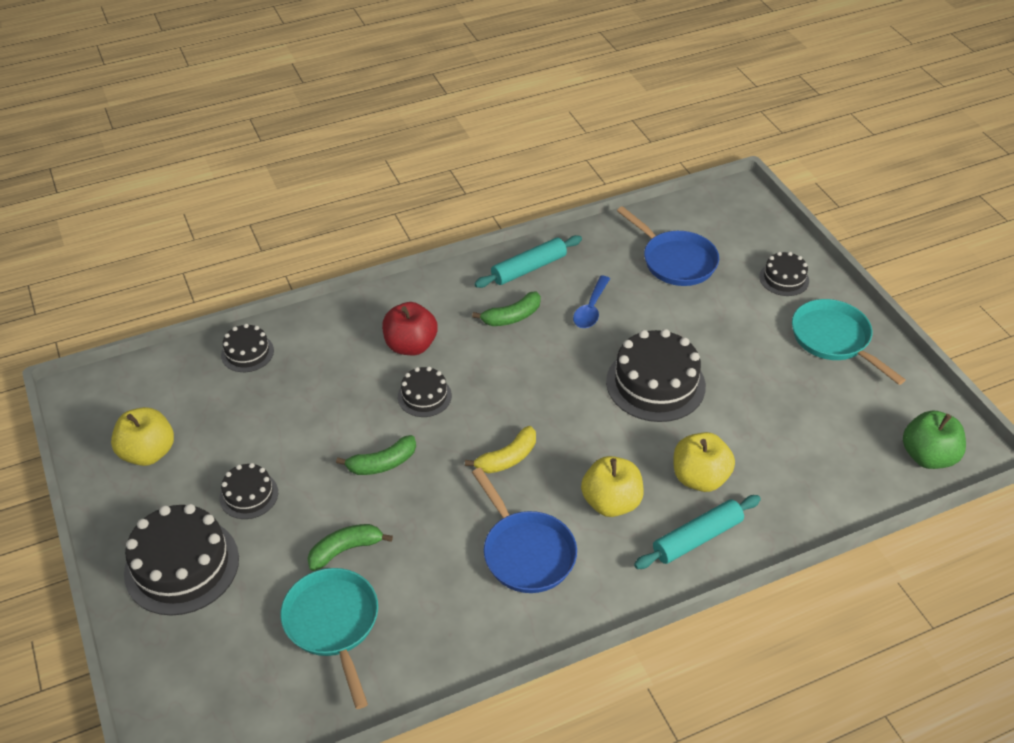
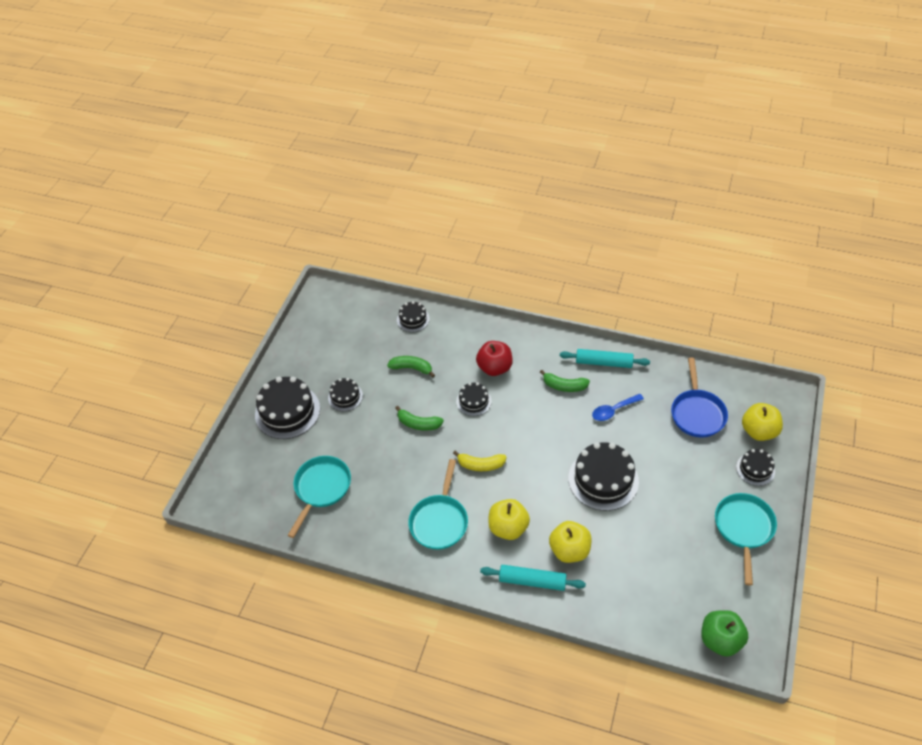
camera: 45 degrees right, 5 degrees up
(148, 453) = (323, 344): yellow apple -> yellow apple (758, 431)
(345, 550) = (360, 456): green banana -> green banana (412, 368)
(526, 552) = (439, 521): blue pan -> turquoise pan

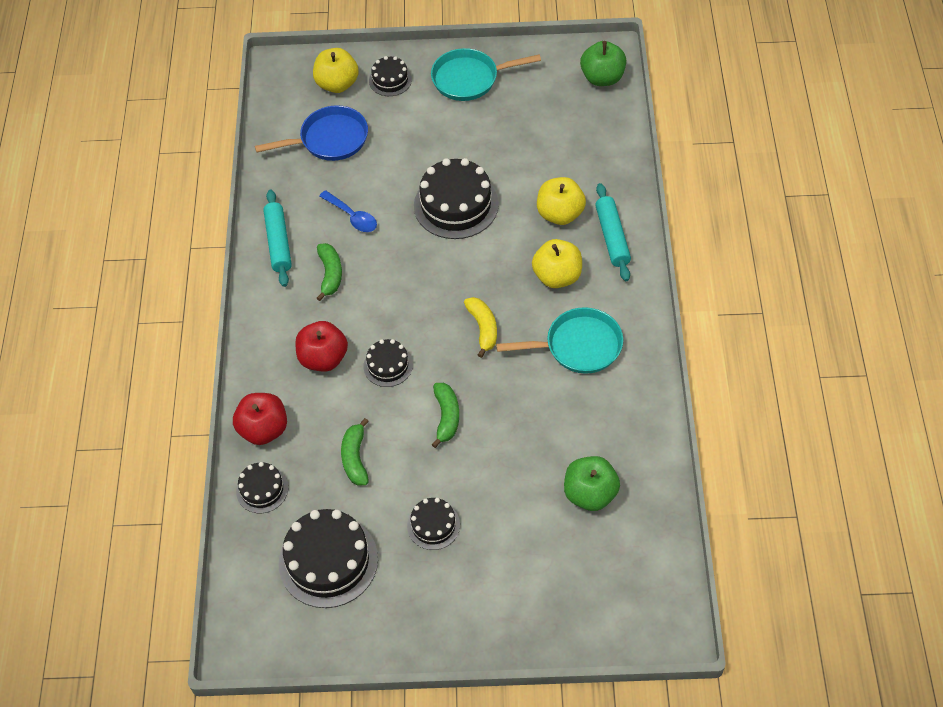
camera: 110 degrees left, 5 degrees up
(287, 411) = (486, 593): black cake -> black cake (328, 561)
(321, 488) = (590, 494): turquoise pan -> green apple
(454, 327) = (264, 429): none -> red apple

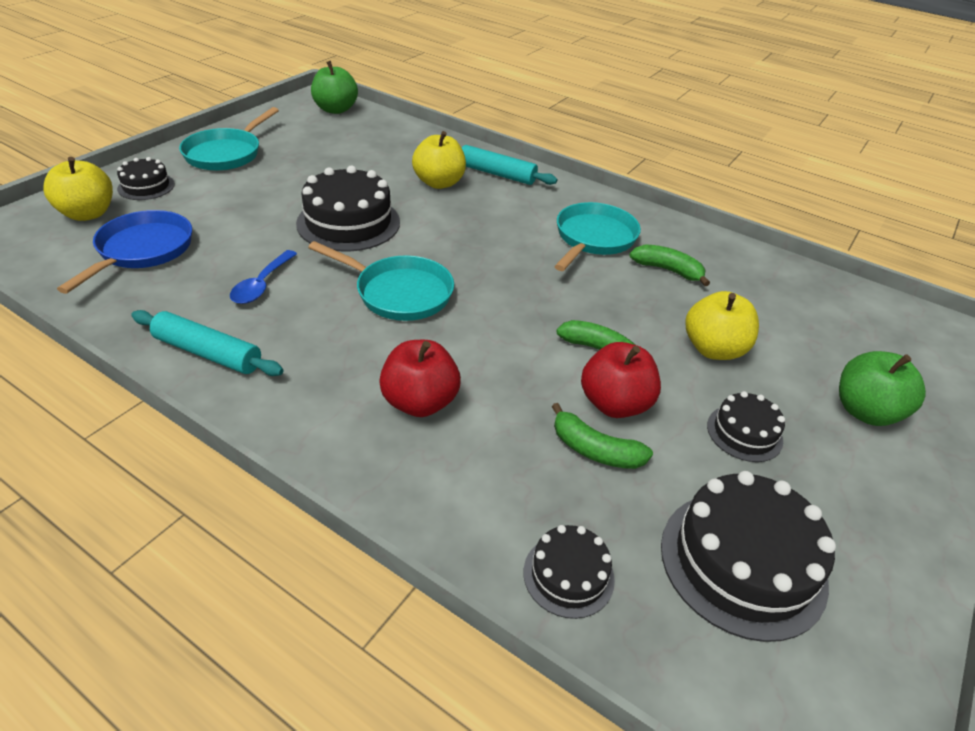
camera: 60 degrees left, 15 degrees down
(264, 429) = (468, 517): red apple -> red apple (615, 404)
(330, 274) = (311, 337): green banana -> green banana (668, 270)
(352, 216) = (262, 285): blue spoon -> blue spoon turned 120 degrees clockwise
(388, 365) = (488, 358): black cake -> none
(407, 283) = (399, 293): none -> turquoise pan
(483, 328) = (513, 276): yellow banana -> none
(557, 276) = (504, 214): yellow apple -> yellow apple (713, 349)
(590, 494) = (772, 309): green apple -> green apple (865, 411)

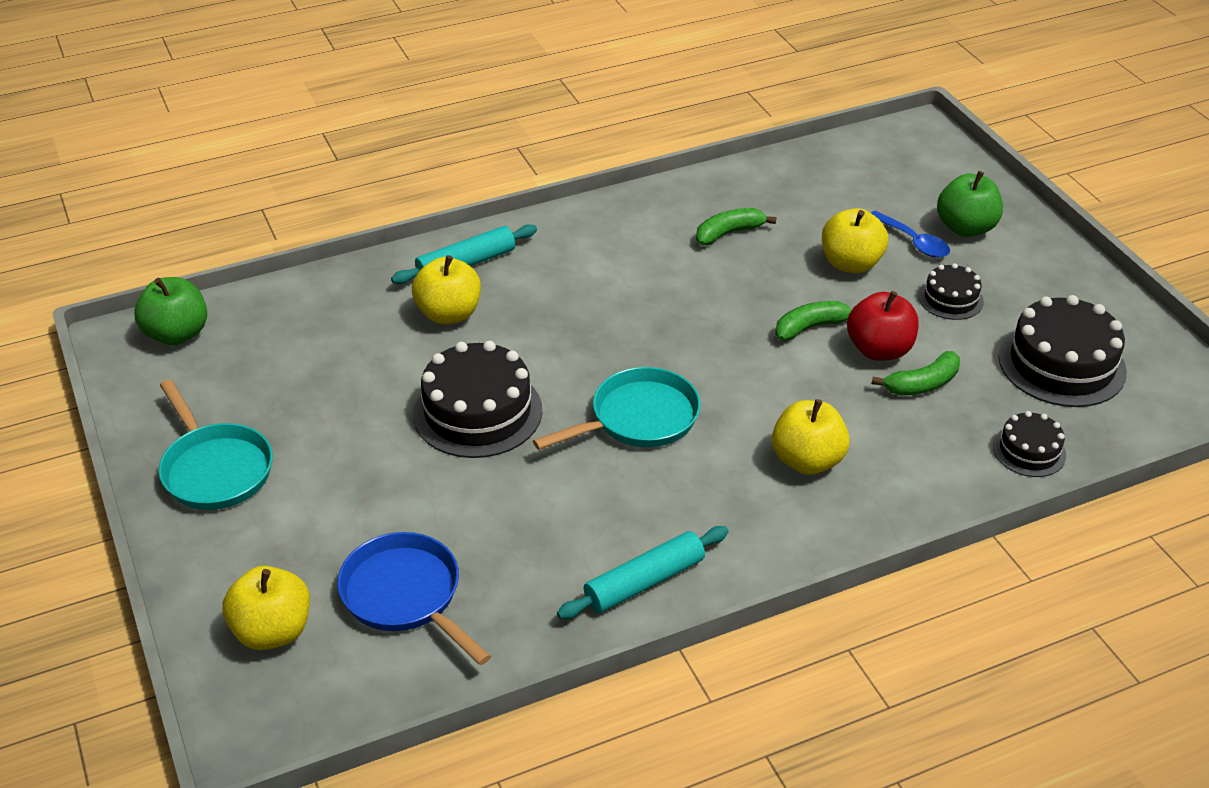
camera: 55 degrees left, 0 degrees up
(146, 186) = (243, 563): black cake -> none
(262, 285) = (551, 513): blue spoon -> blue spoon (913, 242)
(420, 402) = (807, 461): red apple -> yellow apple
(593, 238) = (644, 253): turquoise pan -> none

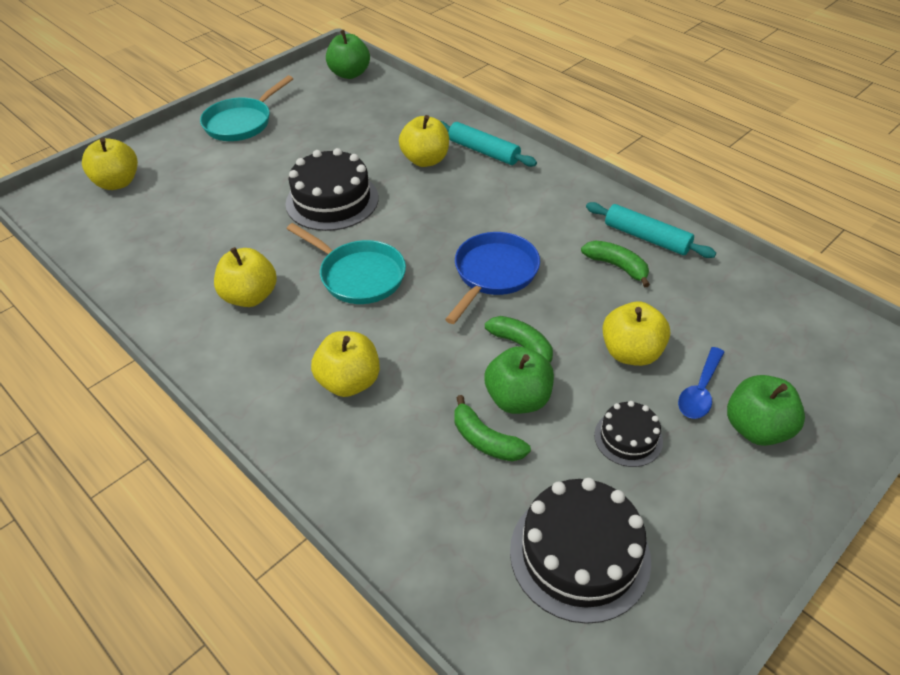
camera: 70 degrees right, 5 degrees up
(406, 596) = (155, 221): blue pan -> blue pan (493, 274)
(625, 518) = (250, 296): none -> yellow apple
(644, 582) = (189, 322): turquoise rolling pin -> turquoise rolling pin (646, 238)
(879, 350) = (518, 399): red apple -> green apple
(1029, 451) = (428, 545): black cake -> none

